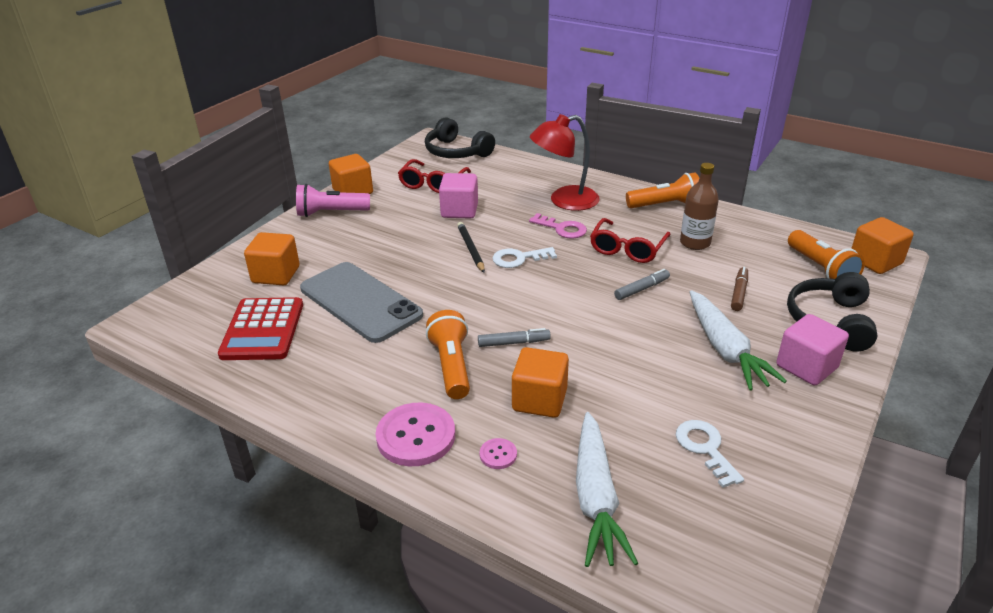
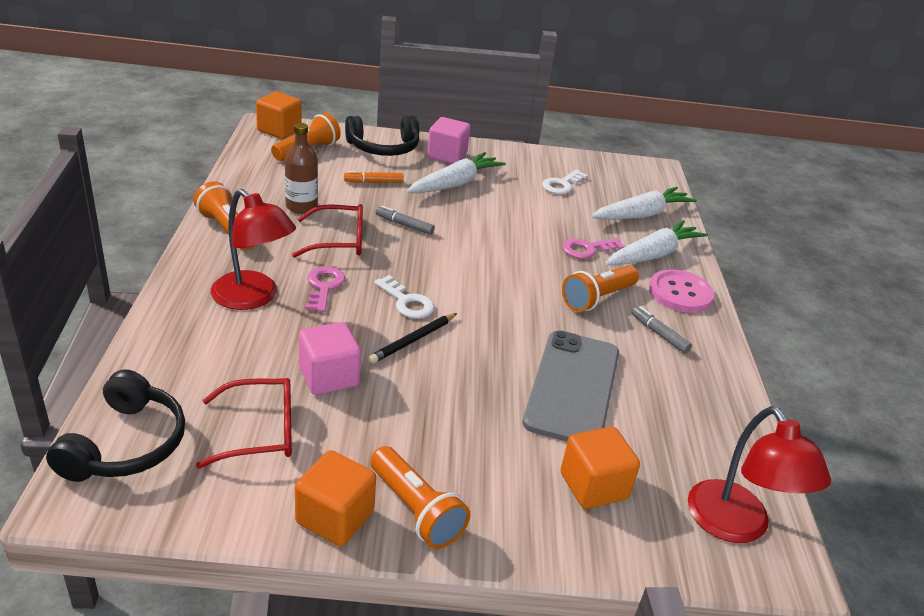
camera: 125 degrees left, 0 degrees up
(182, 318) = (736, 526): none -> red lamp
(263, 330) = (679, 440): red calculator -> none
(331, 213) = (416, 510): pink flashlight -> orange flashlight
(498, 454) = (653, 255): pink button -> white carrot
(513, 342) = (538, 275): grey marker -> grey marker (659, 334)
(539, 400) = (587, 249): orange cube -> pink key
(739, 293) = (373, 182): brown marker -> orange marker

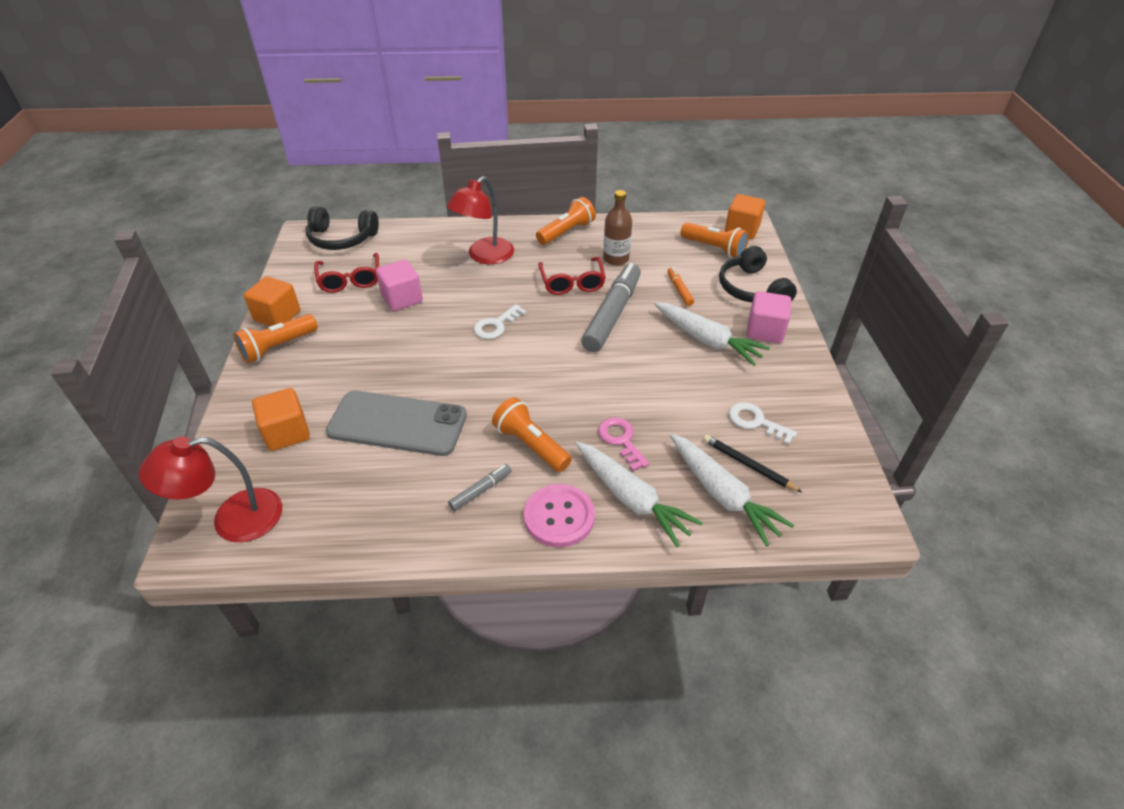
camera: 90 degrees right, 10 degrees up
(323, 286) = (506, 283): pink key -> none
(404, 225) = (612, 314): grey marker -> grey marker, size x2.22
(412, 340) = (447, 332): black pencil -> black pencil (748, 465)

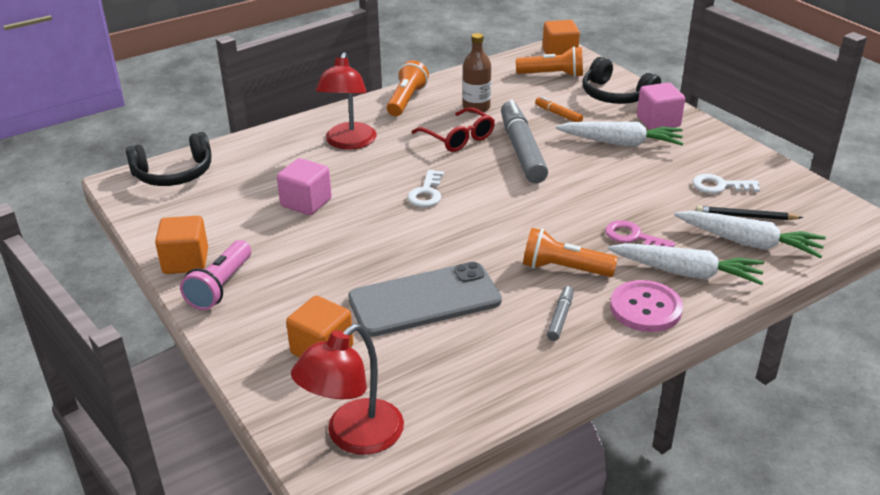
camera: 30 degrees left, 10 degrees down
(278, 347) = (220, 286): orange flashlight -> pink flashlight
(350, 280) = (229, 205): red glasses -> none

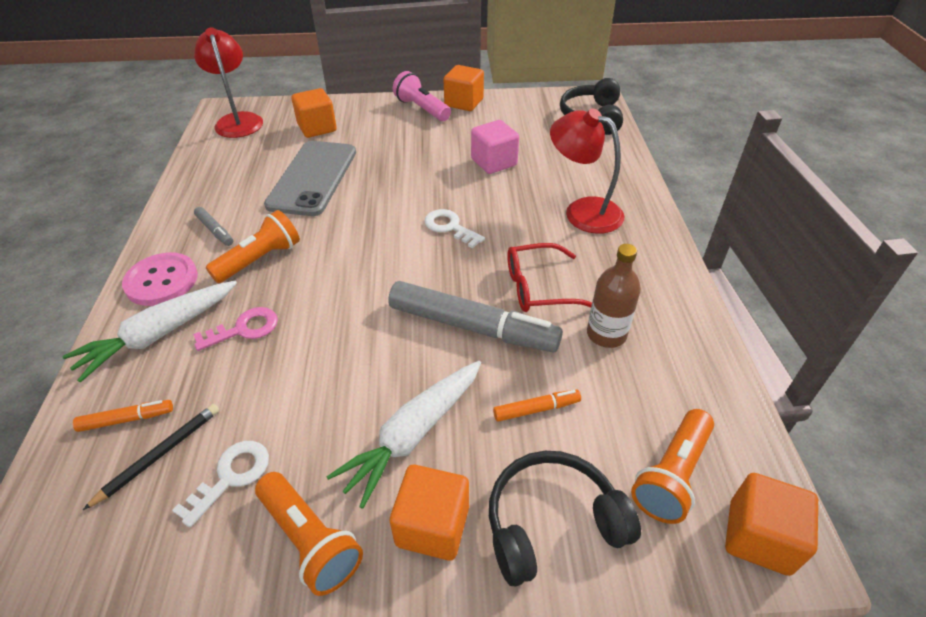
camera: 120 degrees right, 10 degrees up
(406, 100) = (661, 281): orange flashlight -> orange flashlight (310, 540)
(658, 121) = (432, 526): pink cube -> orange cube
(748, 243) = (127, 419): white carrot -> orange marker

